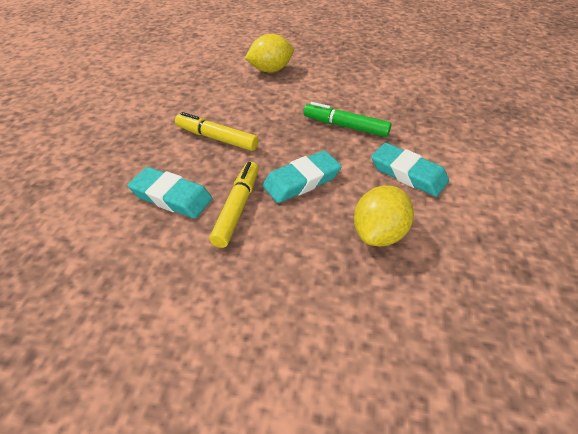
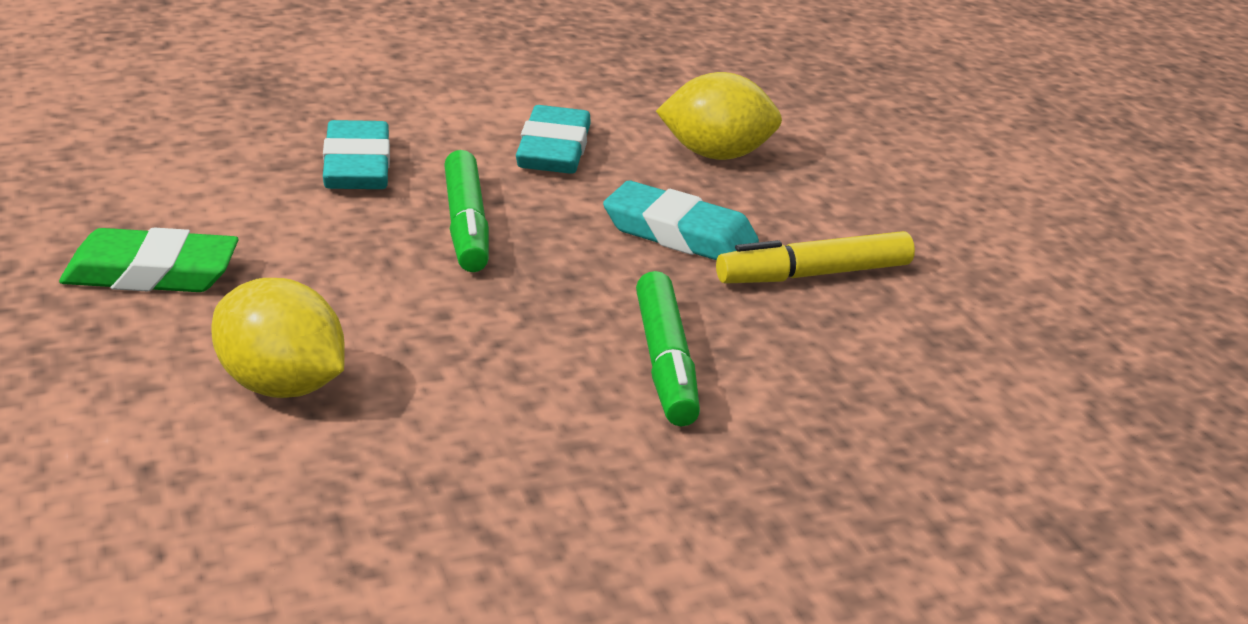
camera: 125 degrees left, 15 degrees down
(171, 197) = (876, 348): turquoise eraser -> turquoise eraser (357, 166)
(216, 138) = (665, 362): yellow marker -> green marker
(349, 63) = (151, 273): none -> green eraser

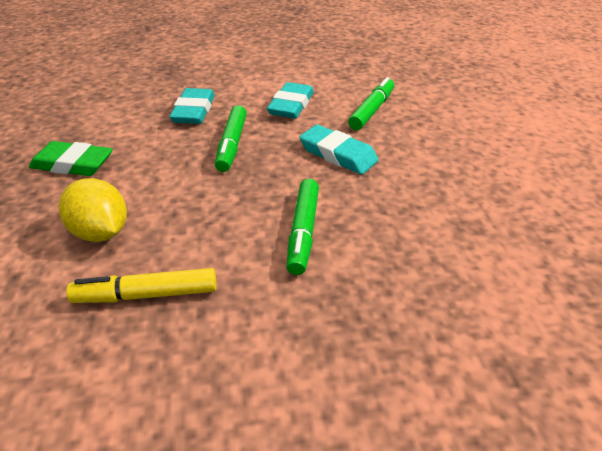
camera: 15 degrees right, 10 degrees up
(715, 155) = (372, 110): yellow lemon -> green marker
(814, 274) = (402, 182): yellow marker -> yellow marker (146, 294)

